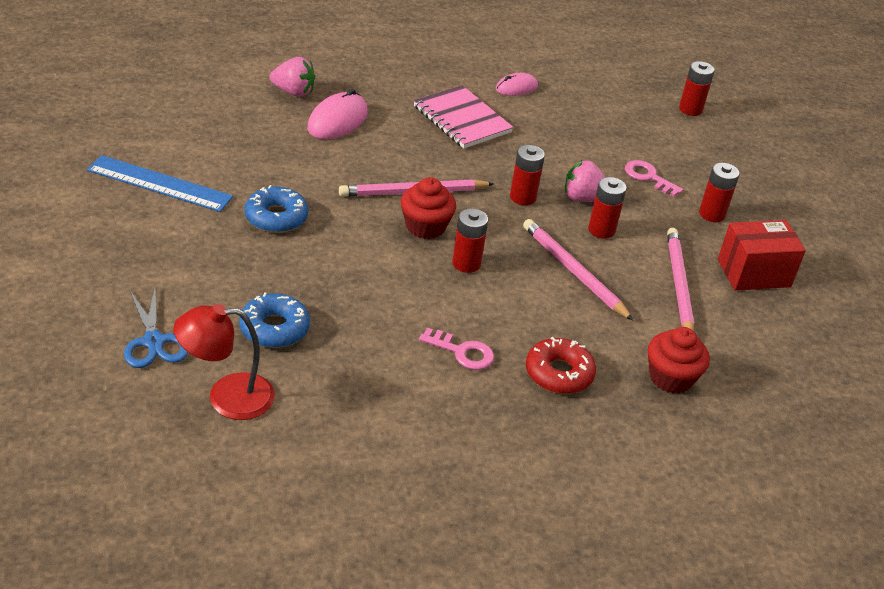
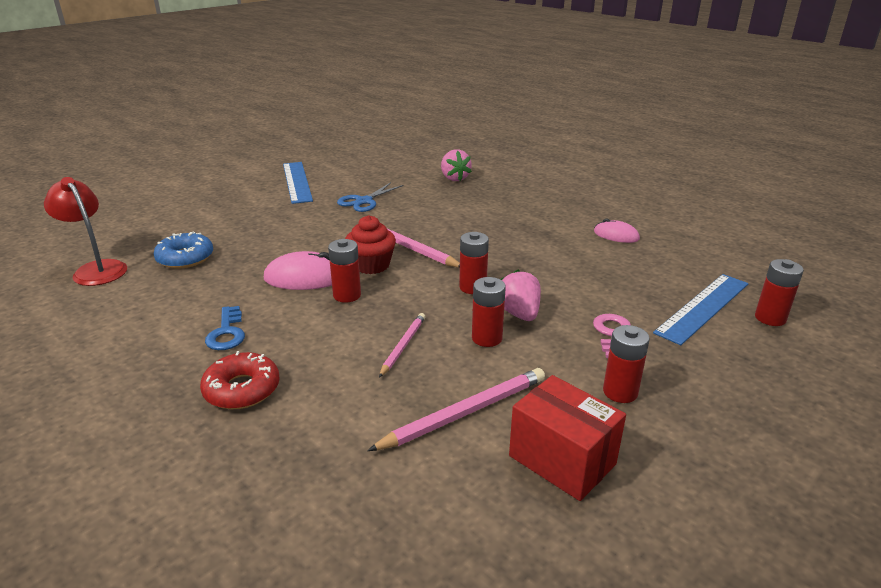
camera: 60 degrees right, 10 degrees down
(153, 341) = (136, 231): blue scissors -> blue scissors (364, 201)
(276, 217) = (309, 219): blue donut -> none
(337, 120) = (447, 198): pink mouse -> pink mouse (305, 277)
(462, 119) = (530, 232): pink notebook -> none
(462, 352) = (227, 333): pink key -> blue key
(574, 272) = (403, 346): pink pencil -> pink pencil, size x0.61
(653, 123) = (703, 307): none -> blue ruler
(671, 378) = (300, 462): red cupcake -> none

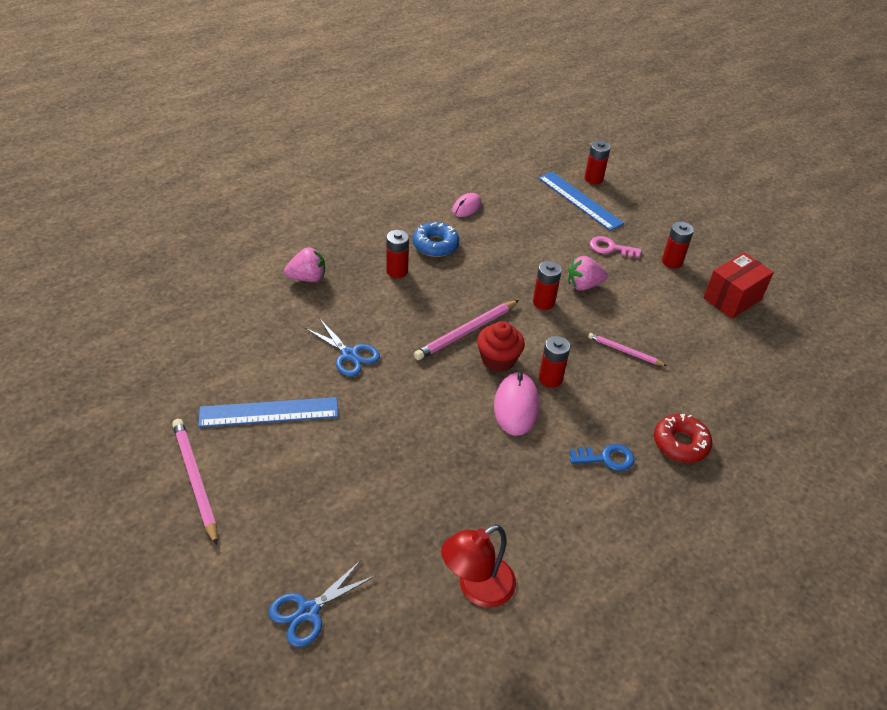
camera: 85 degrees left, 15 degrees up
(110, 211) = (308, 611): none -> blue scissors
(185, 258) = (462, 506): blue donut -> blue donut (435, 245)
(464, 413) = (696, 331): pink pencil -> pink pencil (195, 480)
(487, 338) = (615, 307): red battery -> red battery (397, 271)

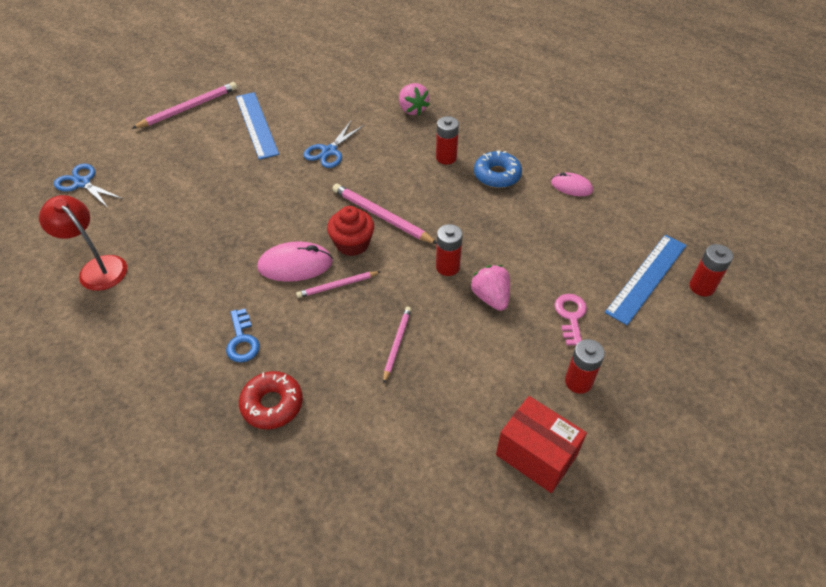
camera: 80 degrees right, 5 degrees up
(550, 379) = (337, 285): red battery -> pink pencil

